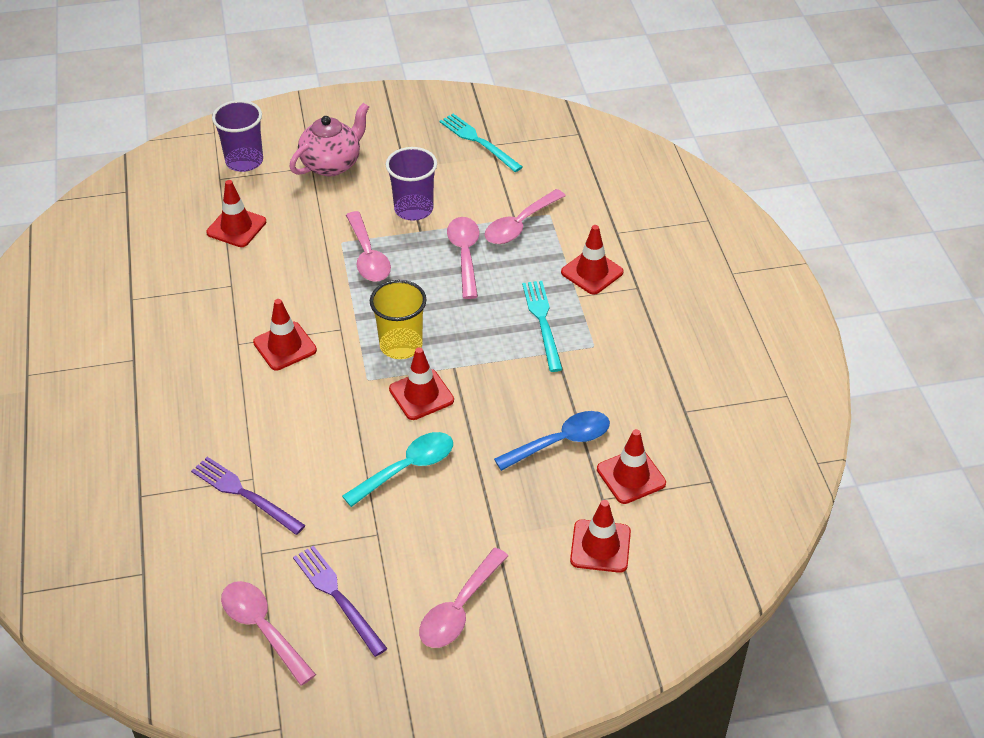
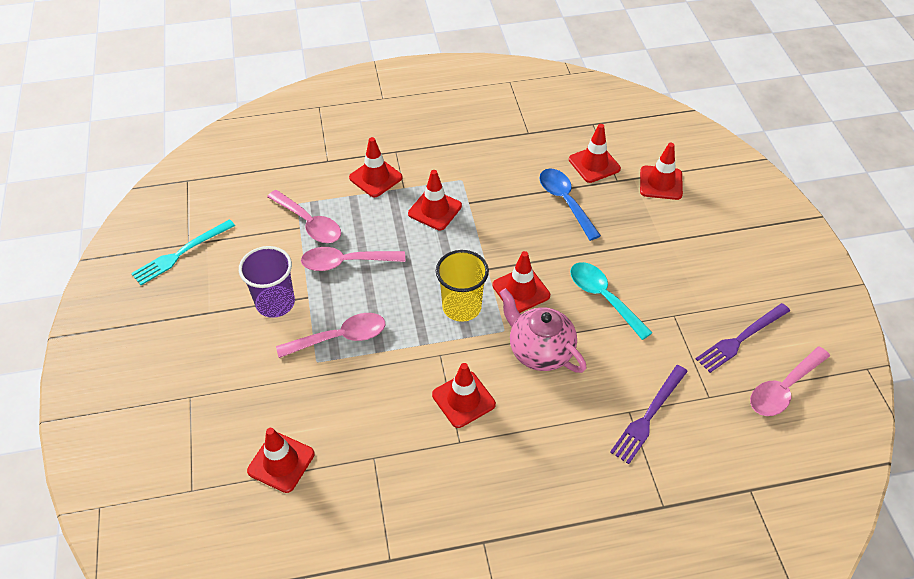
camera: 90 degrees left, 5 degrees up
(244, 161) = (165, 466): purple cup -> none
(332, 164) = (189, 377): pink teapot -> pink teapot (539, 351)
(459, 609) = (733, 262): pink spoon -> none
(543, 322) = (435, 210): turquoise fork -> red traffic cone

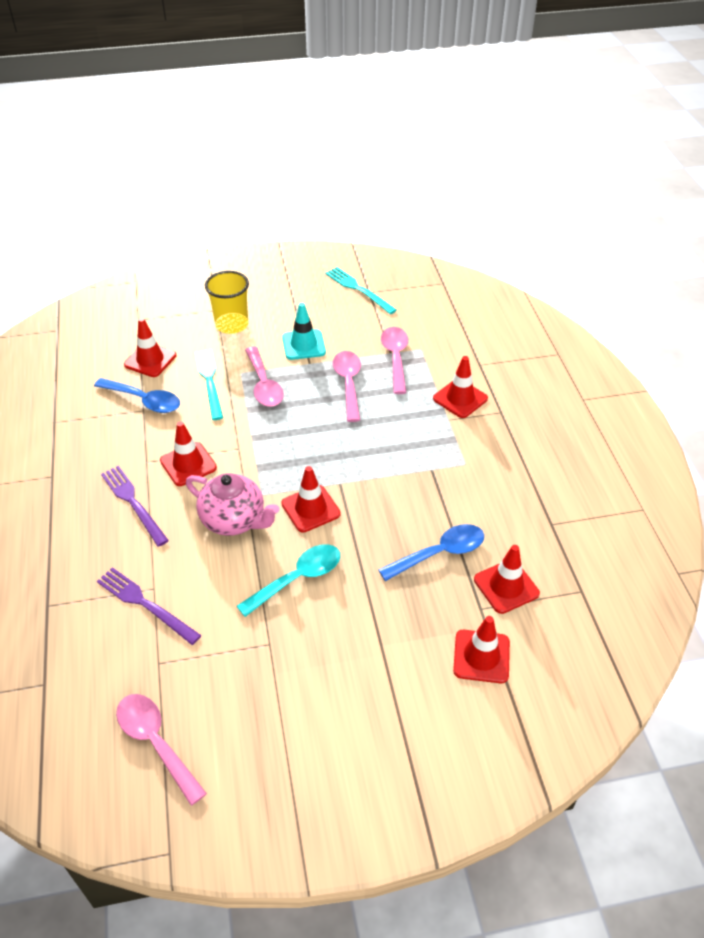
camera: 90 degrees right, 5 degrees down
(275, 303) = (303, 345): purple cup -> turquoise traffic cone
(309, 223) = (395, 358): pink spoon -> pink spoon turned 135 degrees clockwise
(329, 391) = (209, 382): none -> turquoise fork
(357, 458) = (144, 400): none -> blue spoon
(435, 210) = (418, 443): red traffic cone -> none
(461, 307) = (292, 463): yellow cup -> yellow cup (232, 325)
(539, 351) = (234, 520): pink teapot -> pink teapot turned 75 degrees clockwise
(741, 338) = (230, 710): purple fork -> purple fork (133, 503)

